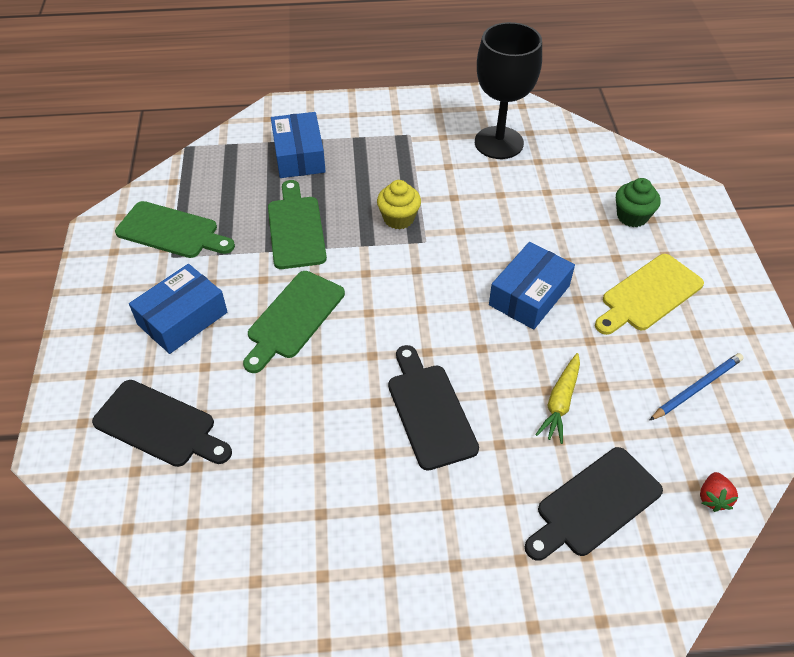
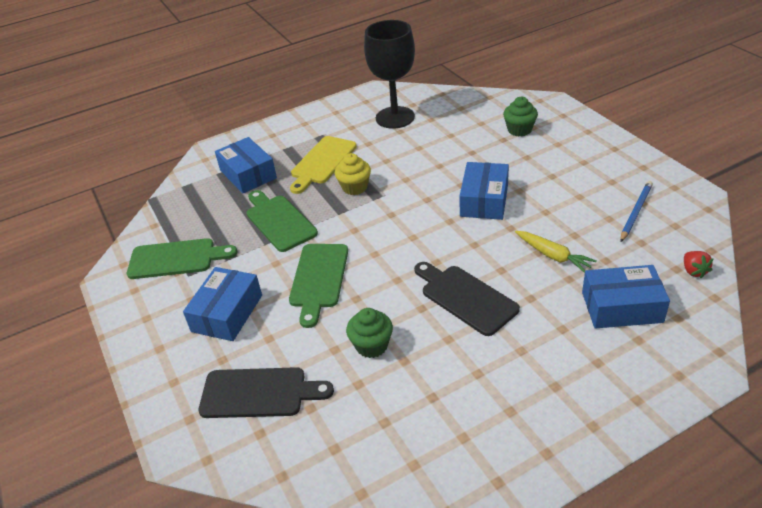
camera: 20 degrees left, 10 degrees down
(298, 423) = (371, 345): none -> green cupcake
(560, 402) = (553, 256): yellow carrot -> yellow carrot turned 45 degrees counterclockwise
(594, 504) = (621, 307): black cutting board -> blue box
(648, 295) = (564, 171): yellow cutting board -> yellow cutting board (322, 162)

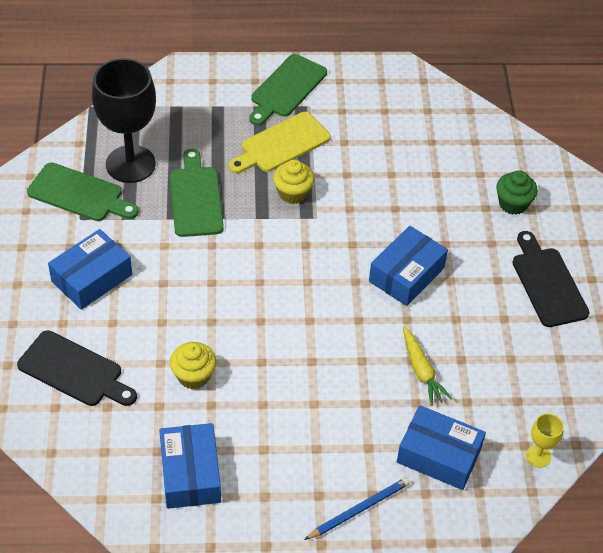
camera: 20 degrees right, 10 degrees up
(248, 174) = (200, 123): blue box -> blue box (190, 473)
(318, 279) = (192, 283): green cutting board -> green cutting board (286, 88)
(371, 345) = (193, 376): green cupcake -> yellow cupcake
(395, 117) = (396, 120): black goblet -> black goblet (130, 164)
(465, 297) = (308, 372): black cutting board -> black cutting board (547, 283)
(635, 212) = (542, 365): blue pencil -> blue pencil (359, 510)
(694, 271) = (538, 456): red strawberry -> yellow goblet

